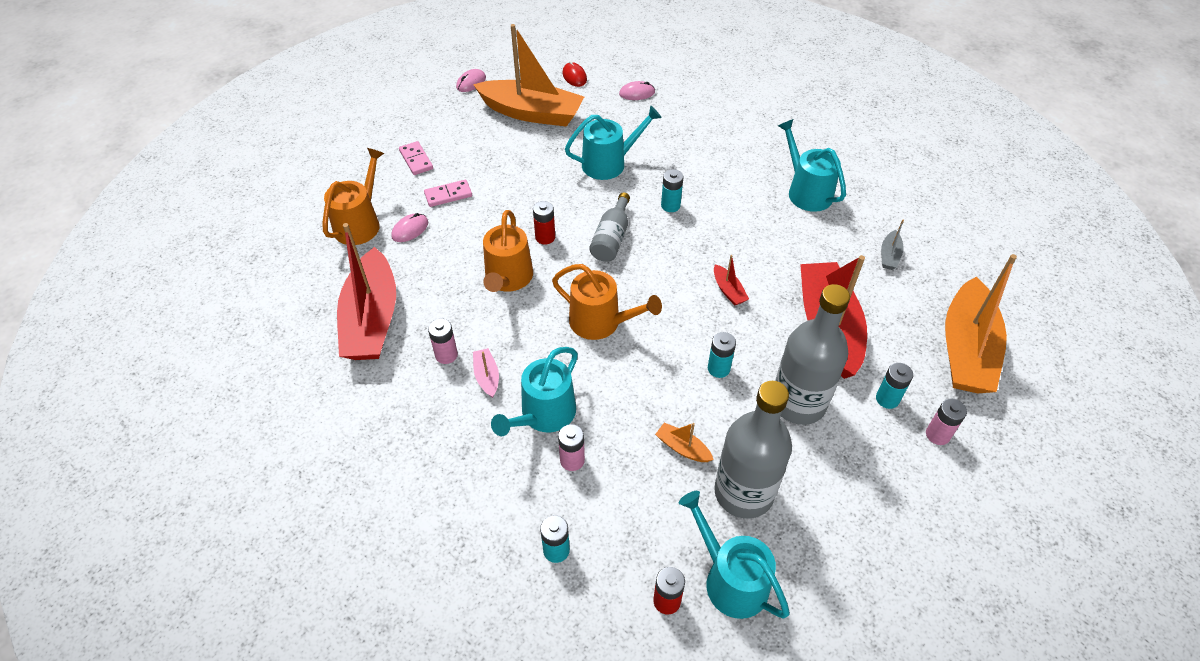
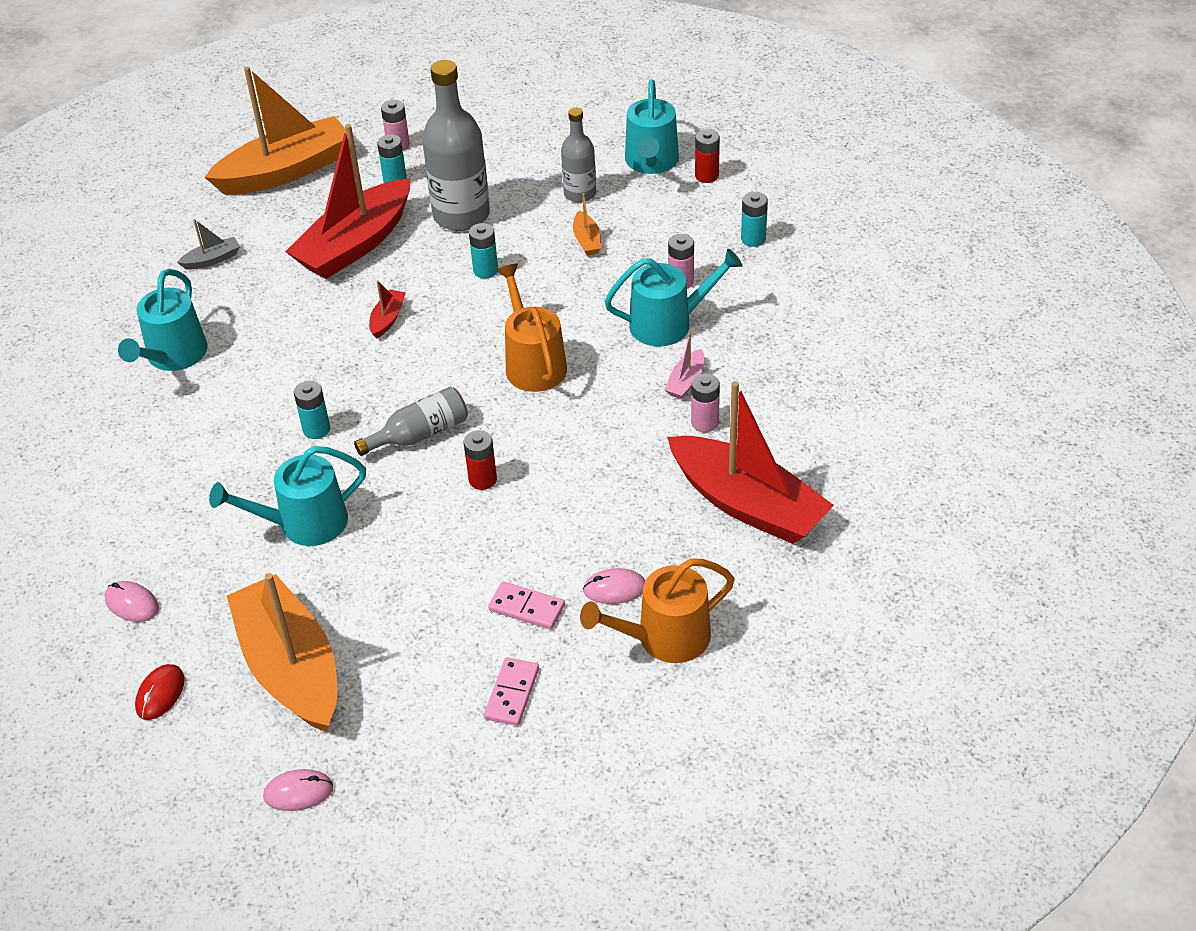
camera: 135 degrees left, 5 degrees down
(372, 319) = (747, 504): red boat -> red boat turned 90 degrees clockwise
(508, 278) = (570, 459): orange watering can -> none
(609, 163) = (304, 523): turquoise watering can -> turquoise watering can turned 45 degrees counterclockwise
(743, 493) = (580, 194): grey bottle -> grey bottle, size x0.57

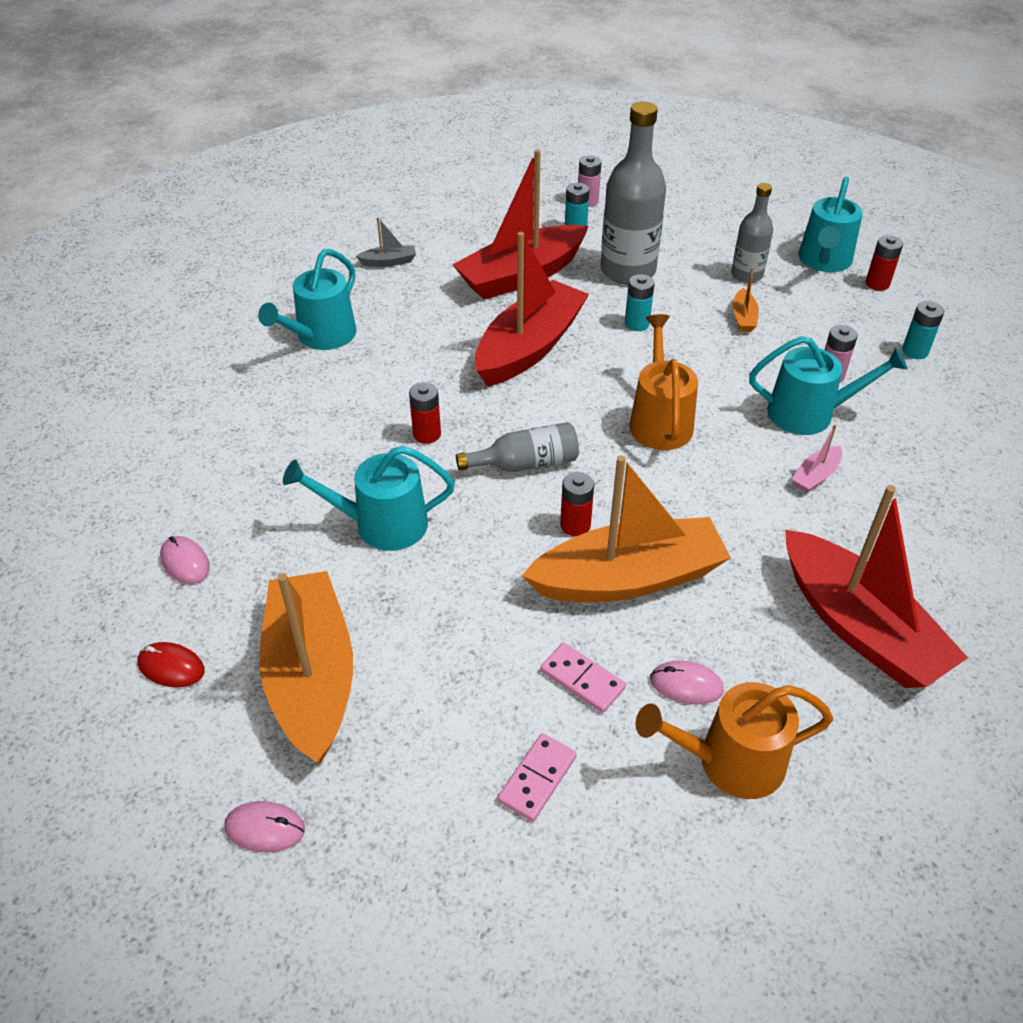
camera: 15 degrees right, 0 degrees up
(160, 694) = (171, 667): red mouse -> red mouse turned 75 degrees clockwise
(285, 171) = (480, 203): orange boat -> orange boat (628, 578)
(316, 429) = (427, 434): turquoise battery -> red battery
(387, 319) = (529, 347): red boat -> red boat, size x2.49
(704, 423) = (827, 524): pink battery -> none

